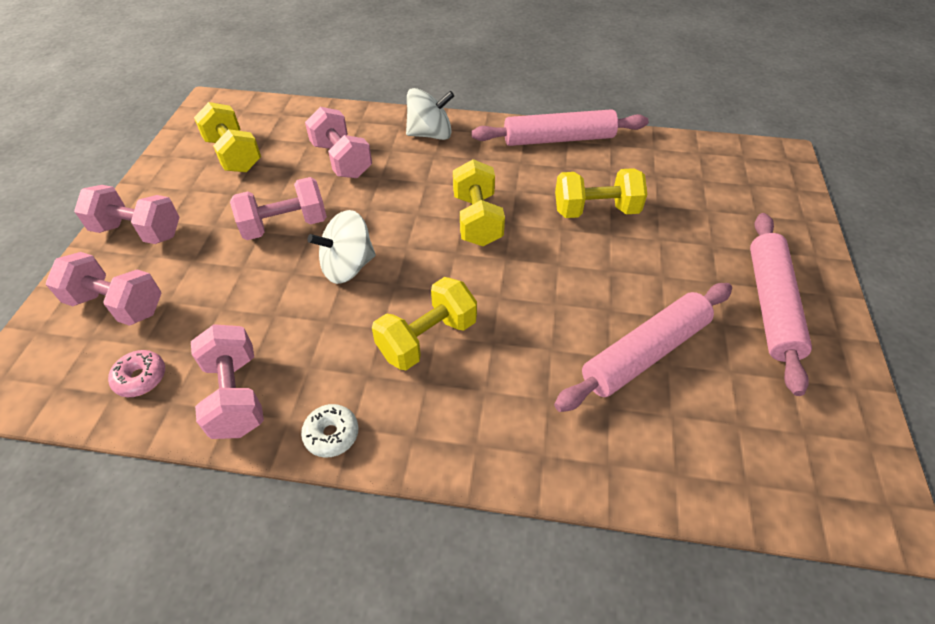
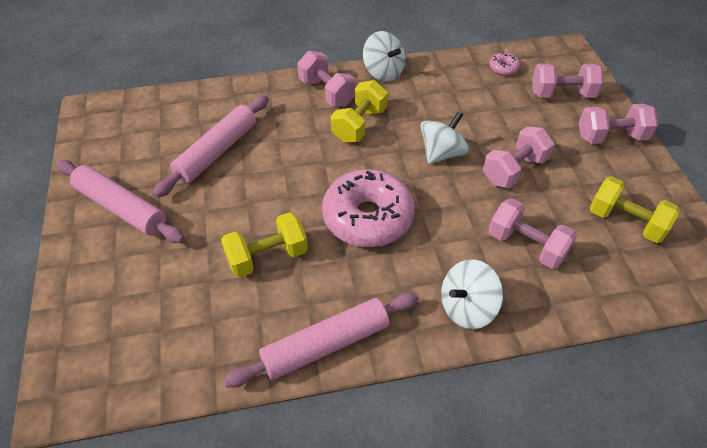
camera: 160 degrees right, 0 degrees up
(236, 395) = (446, 74): pink dumbbell -> pink dumbbell (327, 92)
(331, 434) = (383, 72): white donut -> white spinning top
(477, 220) = (368, 217): yellow dumbbell -> pink donut
(771, 305) = (121, 208): pink rolling pin -> pink rolling pin turned 45 degrees counterclockwise

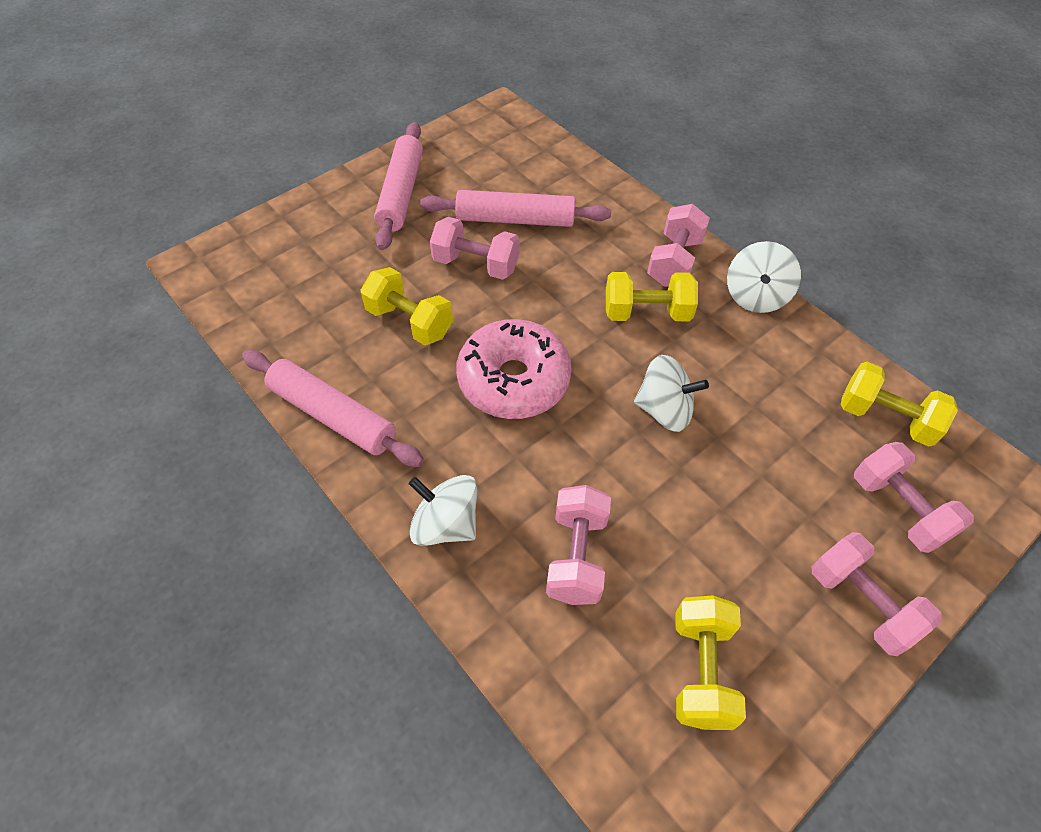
camera: 60 degrees right, 5 degrees up
(503, 68) = (885, 418): pink donut -> yellow dumbbell
(514, 170) = (696, 498): pink dumbbell -> pink dumbbell (476, 264)

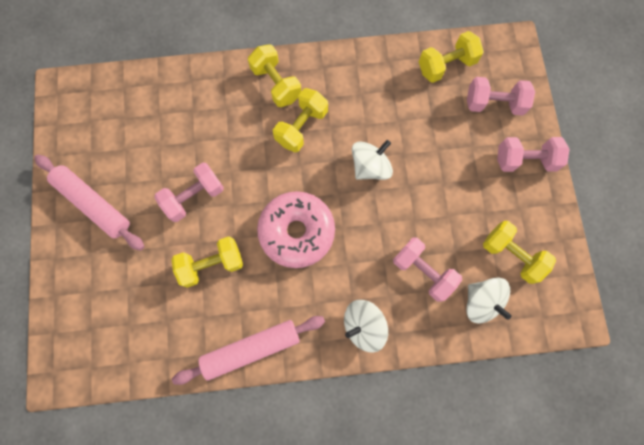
camera: 55 degrees left, 20 degrees up
(515, 219) = (173, 149): pink rolling pin -> none
(674, 262) = (276, 84): pink dumbbell -> yellow dumbbell
(755, 296) = (331, 61): white spinning top -> white spinning top (481, 302)

